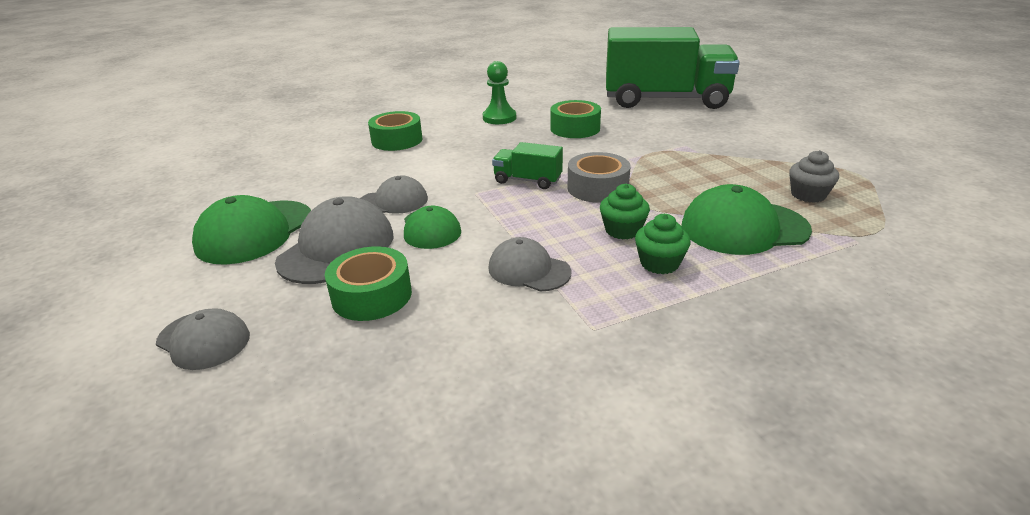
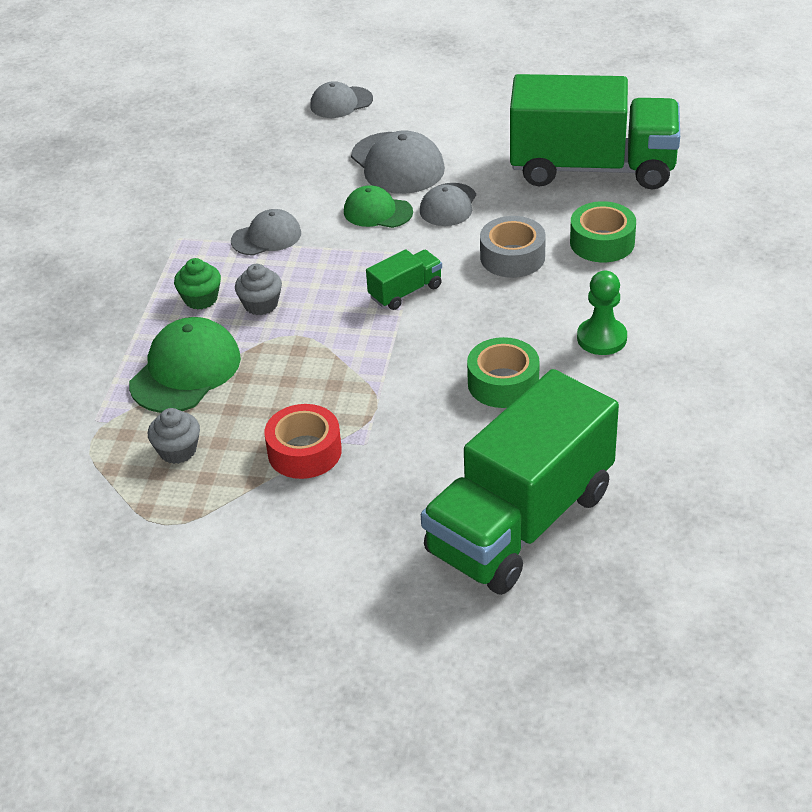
camera: 125 degrees right, 10 degrees up
(255, 232) = (467, 132): green cap -> none
(295, 166) = (592, 168): none -> green truck
(372, 295) = (316, 166): green tape -> none
(597, 188) = (343, 327): grey tape -> grey tape (512, 257)
(622, 230) = (261, 304): green cupcake -> grey cupcake
(724, 157) = (304, 452): none -> red tape

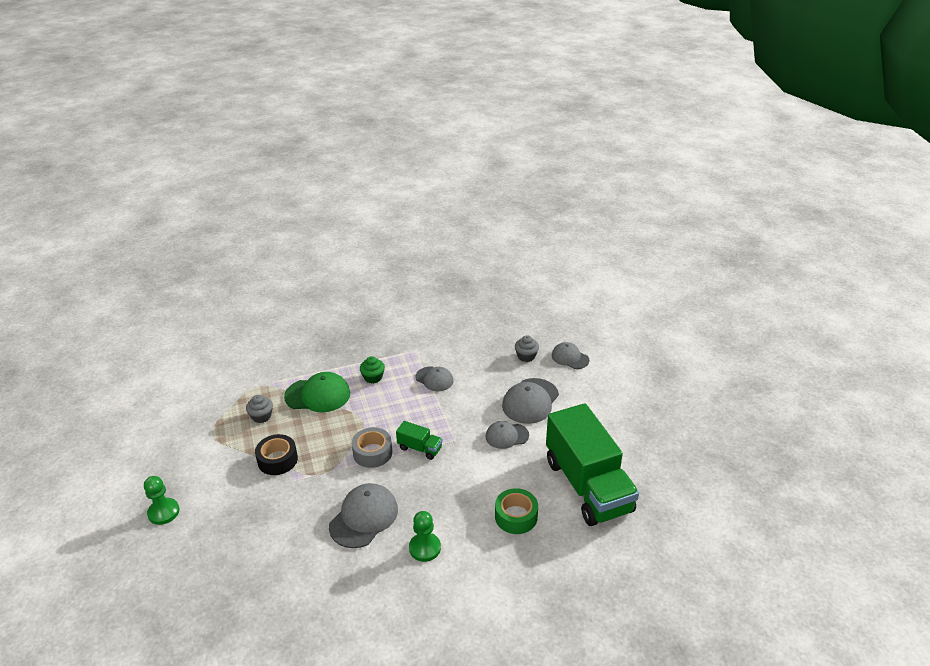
camera: 60 degrees right, 5 degrees down
(261, 304) = (380, 399): grey cupcake -> grey cupcake (526, 356)
(304, 452) = (277, 460): red tape -> black tape
(318, 621) = (163, 512): none -> green pawn
(377, 212) = (482, 410): green cap -> none
(503, 383) = (364, 517): green tape -> grey cap
(512, 257) = (476, 481): grey tape -> grey tape (372, 453)
(520, 522) = (255, 566): green truck -> none

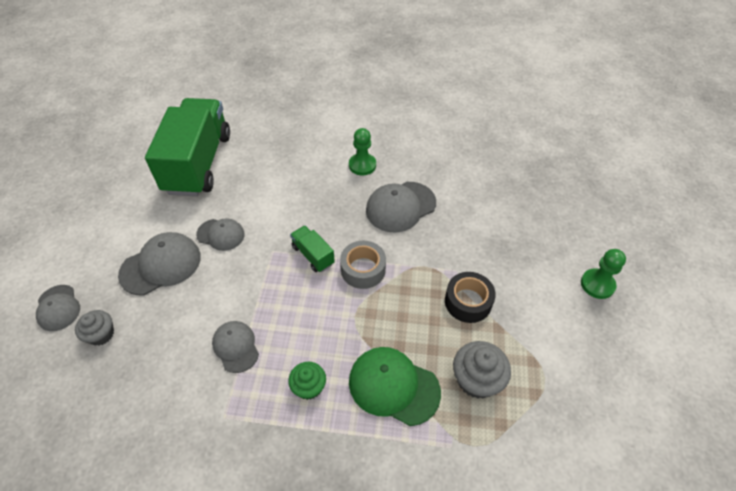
camera: 155 degrees left, 15 degrees up
(261, 416) = (476, 379): grey cupcake -> grey cupcake, size x1.51
(516, 516) = (275, 162): green tape -> none

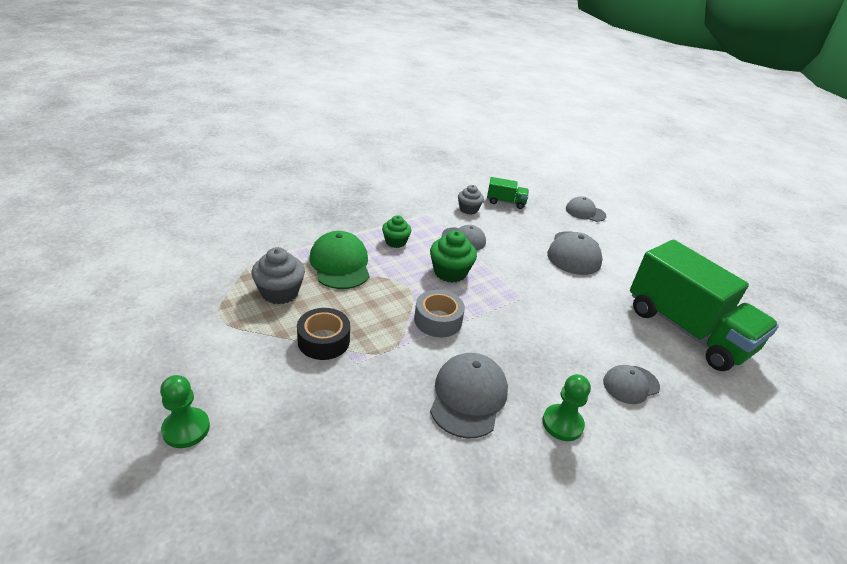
camera: 135 degrees right, 15 degrees down
(101, 334) = (543, 213): grey cupcake -> grey cupcake (468, 209)
(221, 234) = (573, 288): grey cap -> grey cap (630, 384)
(299, 311) = (450, 272): none -> green cupcake
(313, 255) = (489, 310): green truck -> green truck (505, 202)
(393, 386) = (340, 264): green cap -> green cap turned 90 degrees counterclockwise

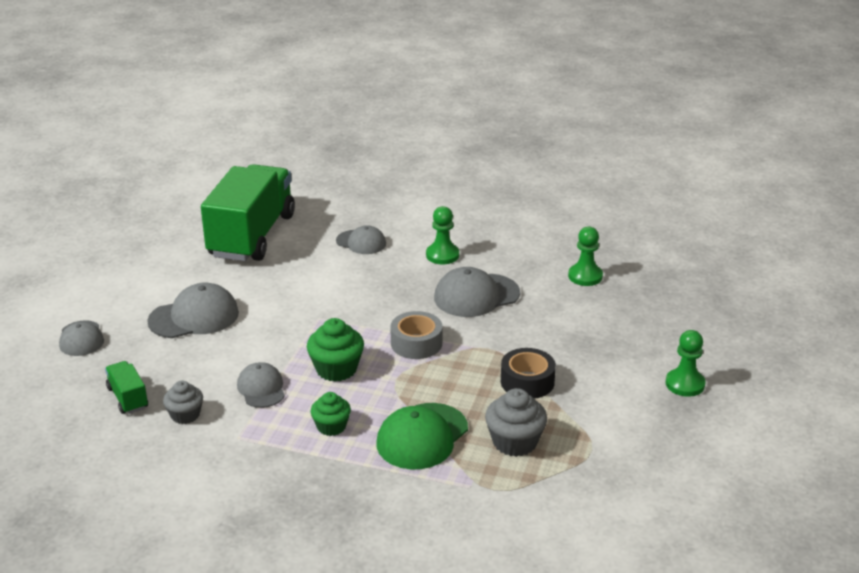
camera: 125 degrees left, 5 degrees down
(418, 511) = (585, 276): none -> green pawn

